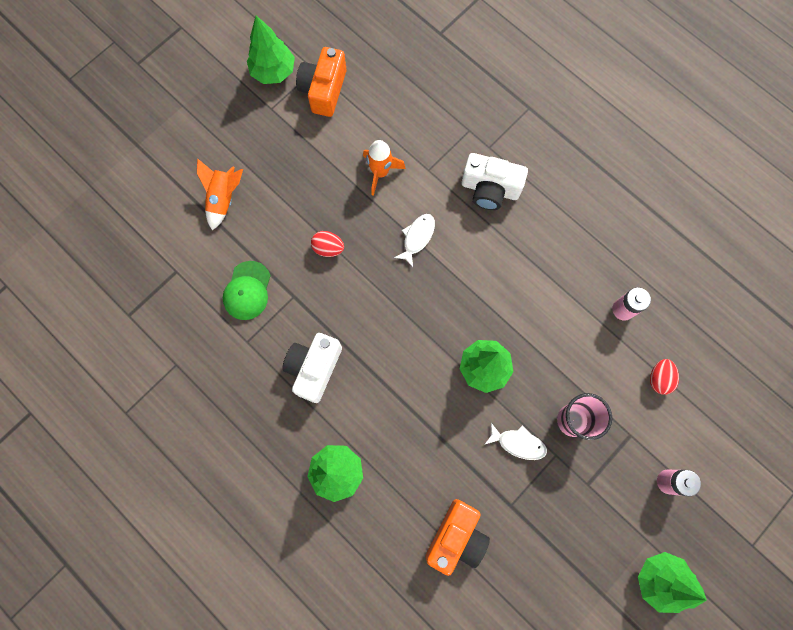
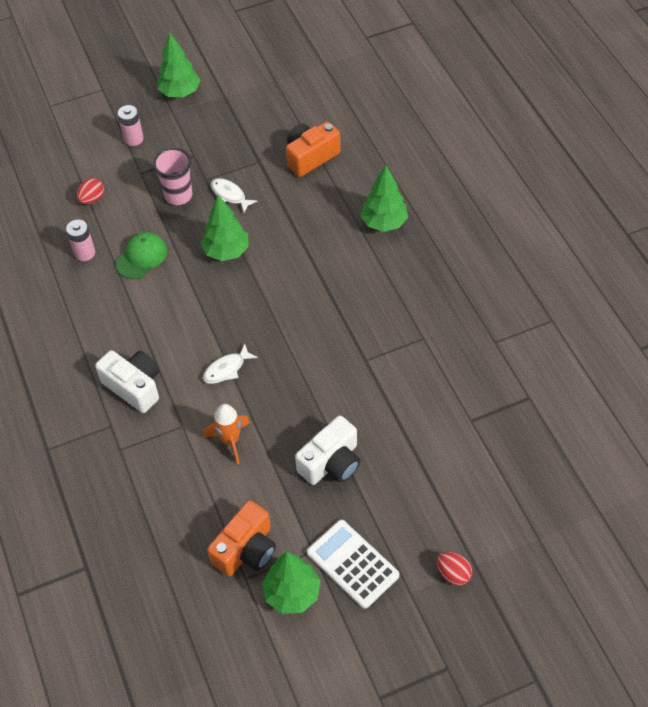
camera: 155 degrees left, 20 degrees down
(223, 199) = (399, 472): orange rocket -> none
(235, 110) = (352, 564): none -> white calculator
(247, 291) = (407, 379): green cap -> green cap (141, 257)
(314, 368) = (371, 298): white camera -> white camera (331, 463)
(328, 248) = (314, 389): red egg -> red egg (453, 573)

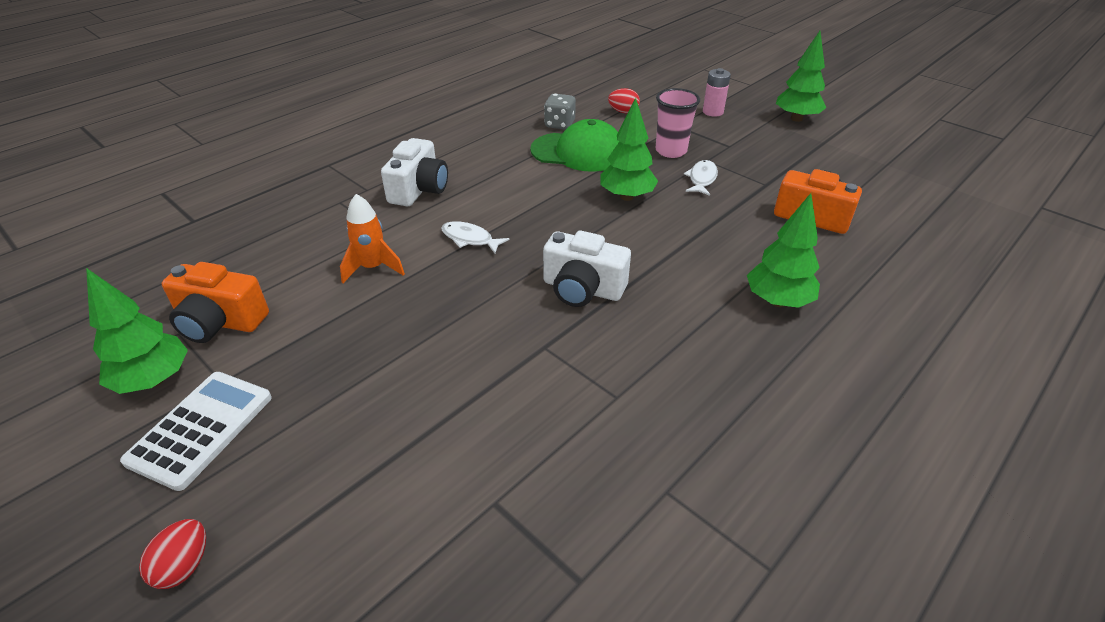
camera: 65 degrees right, 15 degrees down
(85, 253) = (559, 124): pink battery -> grey dice
(141, 257) = (578, 152): green cap -> green cap, size x1.53
(331, 463) = (365, 360): white camera -> white camera (582, 289)

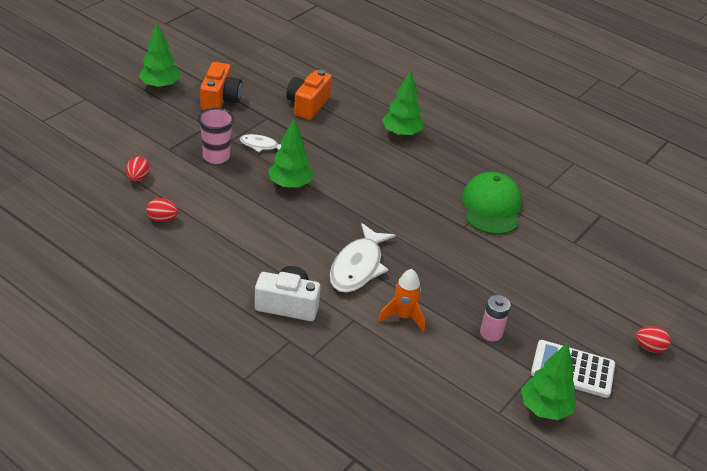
camera: 100 degrees left, 0 degrees up
(220, 322) = (482, 391): orange camera -> orange camera (220, 99)
(470, 239) = (358, 267): white fish -> white fish, size x1.84
(559, 124) = (162, 219): grey dice -> red egg
(578, 152) = (218, 208): green cap -> green cap (491, 207)
(582, 289) = (406, 210): white camera -> none
(713, 112) = (143, 127): pink battery -> pink battery (491, 333)

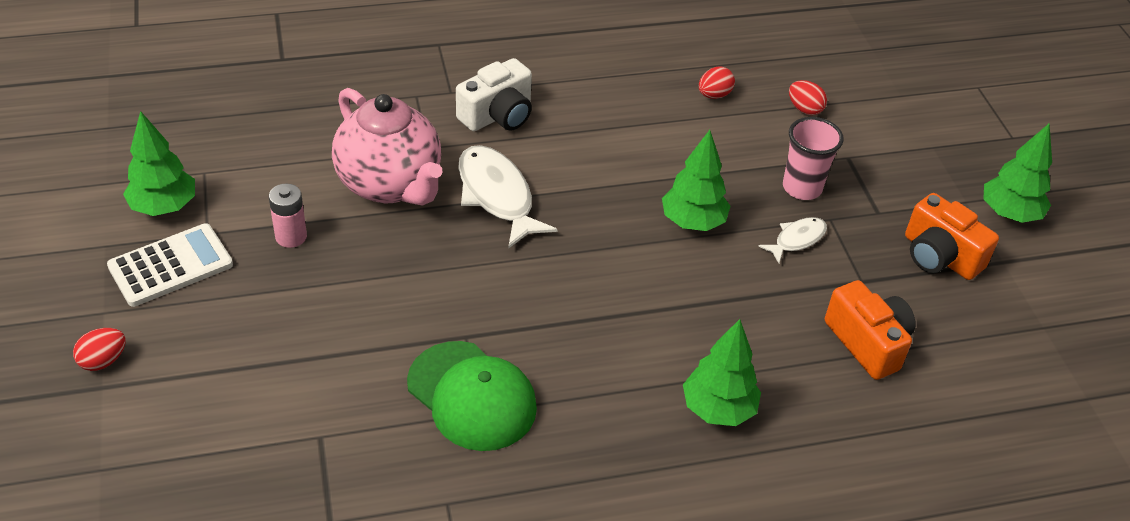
camera: 130 degrees right, 5 degrees up
(403, 316) = (390, 185): orange rocket -> pink teapot

